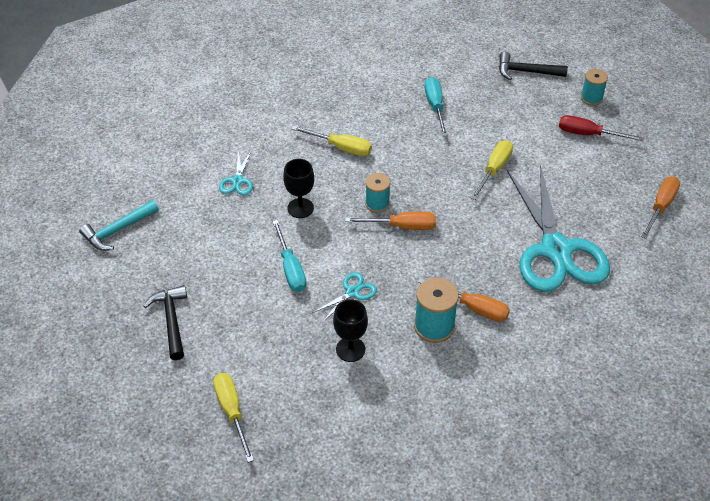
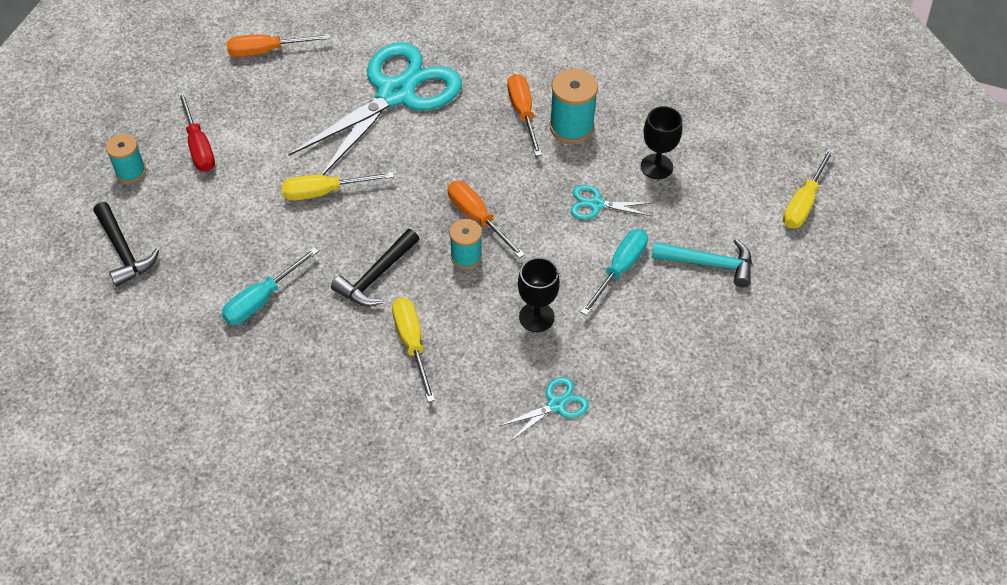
camera: 130 degrees left, 5 degrees up
(117, 230) = (736, 461): turquoise hammer -> turquoise hammer (709, 264)
(171, 321) = (777, 317): black hammer -> black hammer (376, 276)

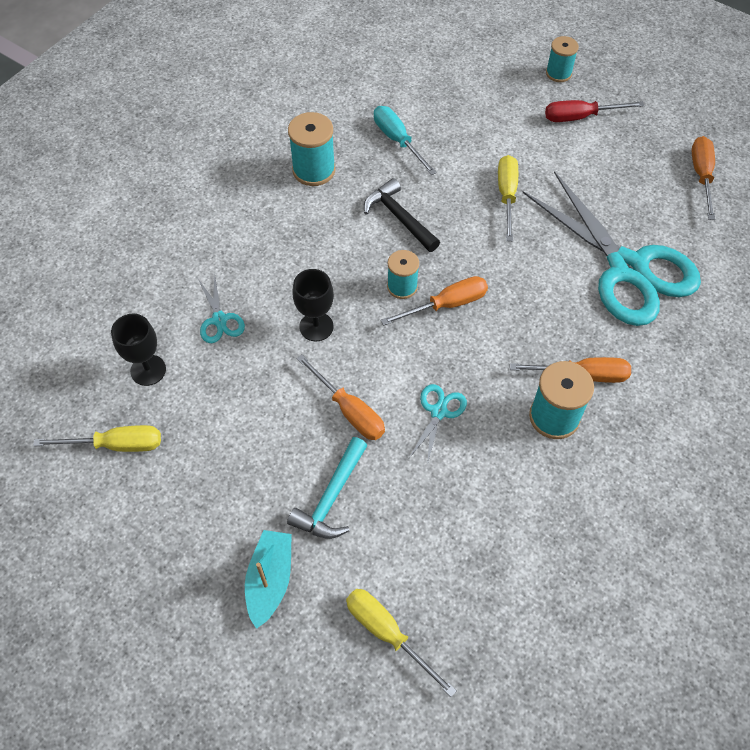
camera: 105 degrees right, 5 degrees up
(123, 251) = (472, 64): black hammer -> none
(324, 370) = (314, 170): none -> turquoise spool
(412, 343) = (319, 230): yellow screwdriver -> yellow screwdriver (116, 445)
(620, 269) = (349, 411): turquoise screwdriver -> orange screwdriver
(656, 166) = (478, 487): black goblet -> black goblet (148, 370)
(799, 289) = (270, 580): none -> turquoise boat

